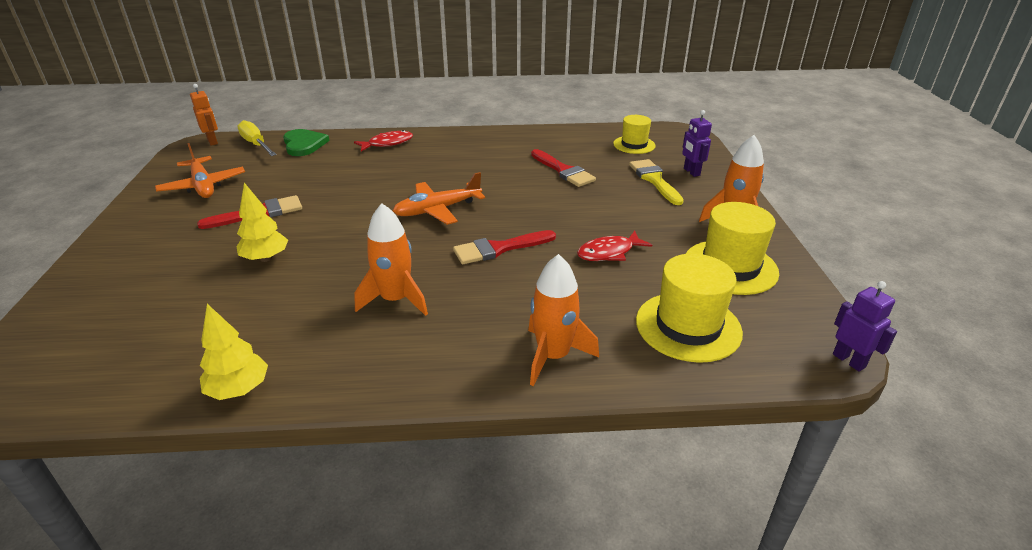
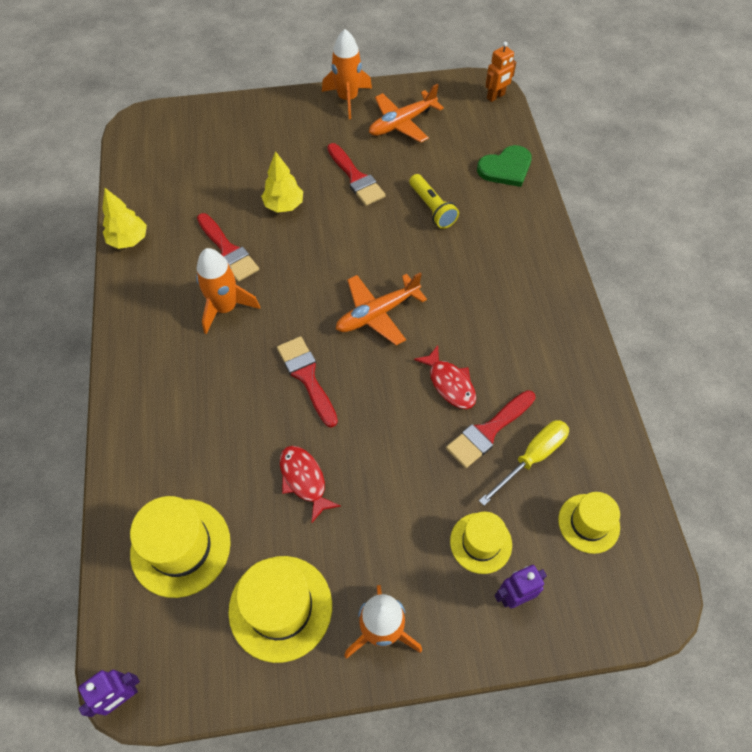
camera: 85 degrees right, 25 degrees up
(256, 144) = (497, 131): yellow screwdriver -> yellow screwdriver (532, 458)
(310, 298) = (228, 250): none -> red brush
(327, 178) = (432, 208): none -> yellow flashlight
(387, 143) = (525, 240): red fish -> red fish (450, 383)
(437, 210) = (377, 314): orange plane -> orange plane turned 90 degrees counterclockwise
(553, 356) = (148, 431): orange rocket -> orange rocket (347, 99)
(654, 180) = (480, 543): yellow brush -> yellow hat

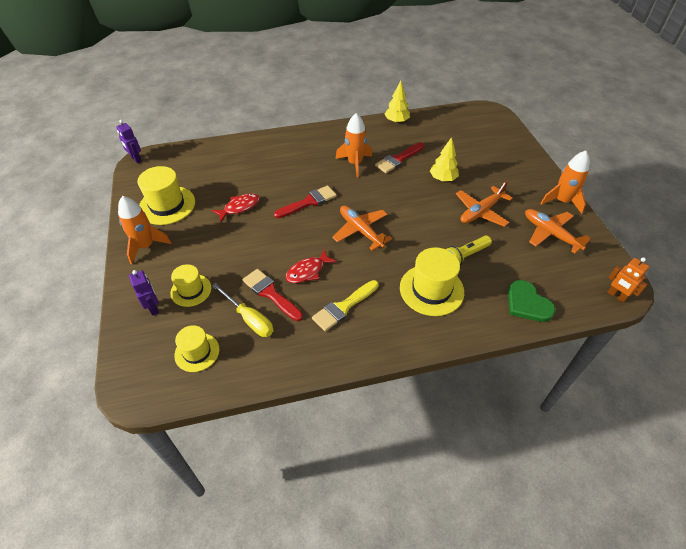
camera: 85 degrees right, 10 degrees down
(180, 547) = (205, 166): yellow hat -> yellow hat (431, 289)
(356, 178) = (481, 212): red brush -> orange plane
(511, 345) = (343, 307): none -> yellow brush

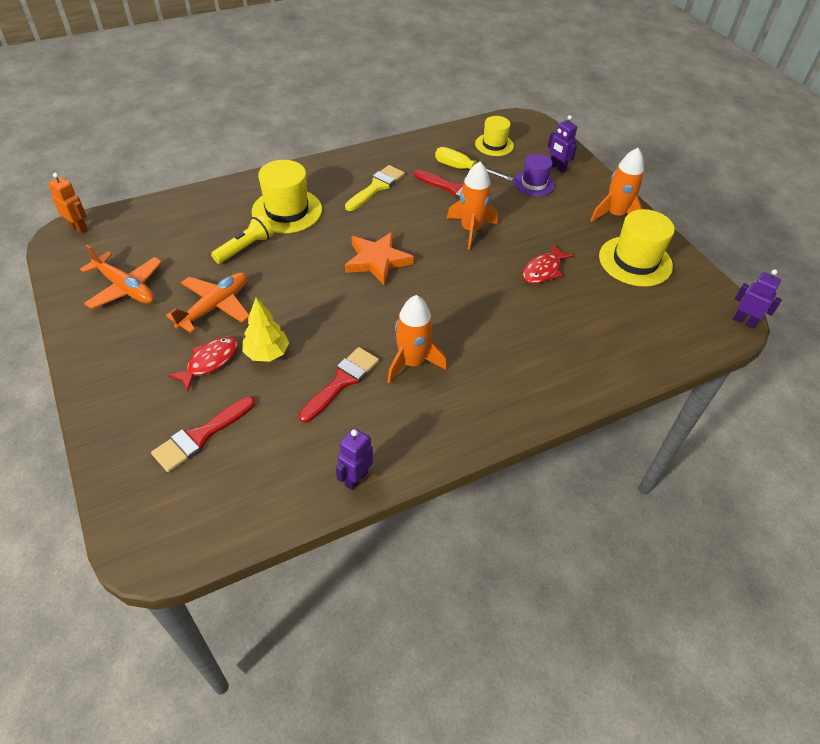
camera: 165 degrees right, 0 degrees up
(191, 290) = (534, 183): yellow hat -> purple hat
(307, 271) = (424, 212): red fish -> red fish (209, 362)
(308, 202) = (457, 289): red brush -> red brush (200, 436)
(360, 231) = (377, 261): orange plane -> orange star
(396, 121) = (356, 478): yellow tree -> purple robot
(527, 303) = (183, 210): green heart -> none
(562, 201) = (86, 339): orange rocket -> orange rocket (470, 230)

